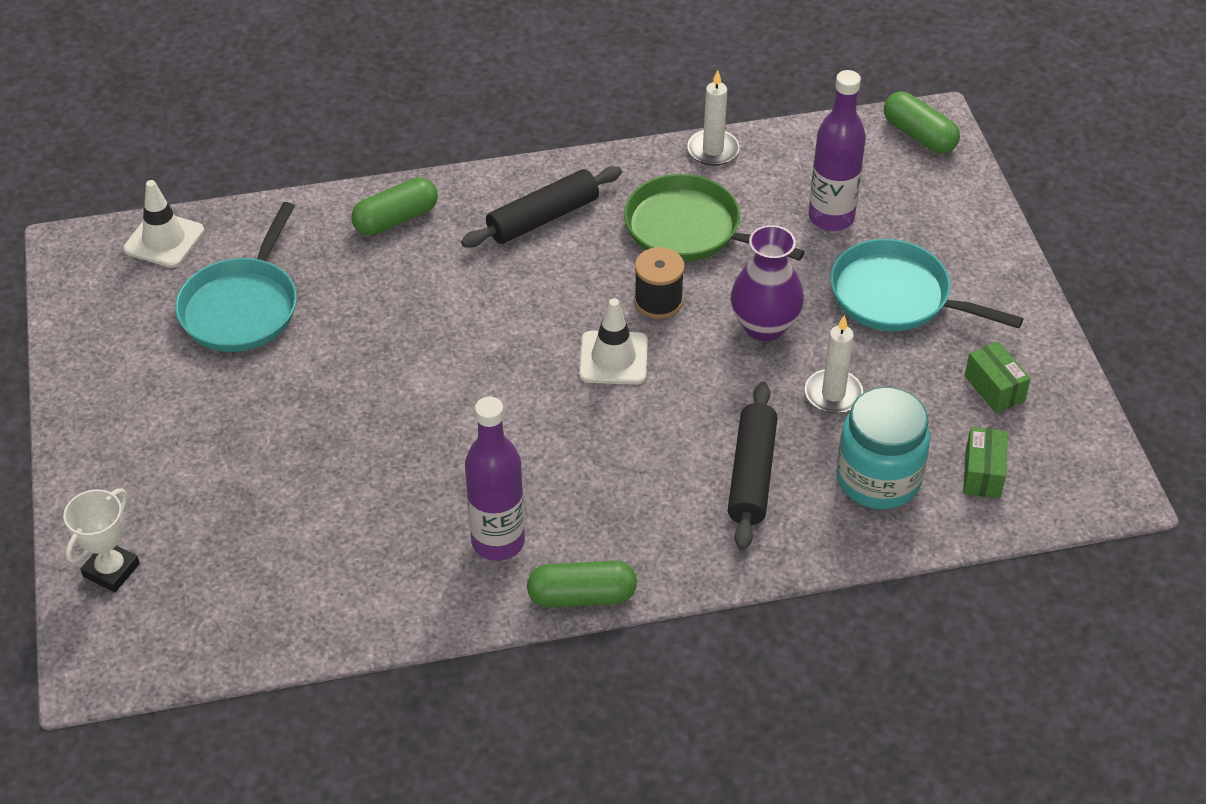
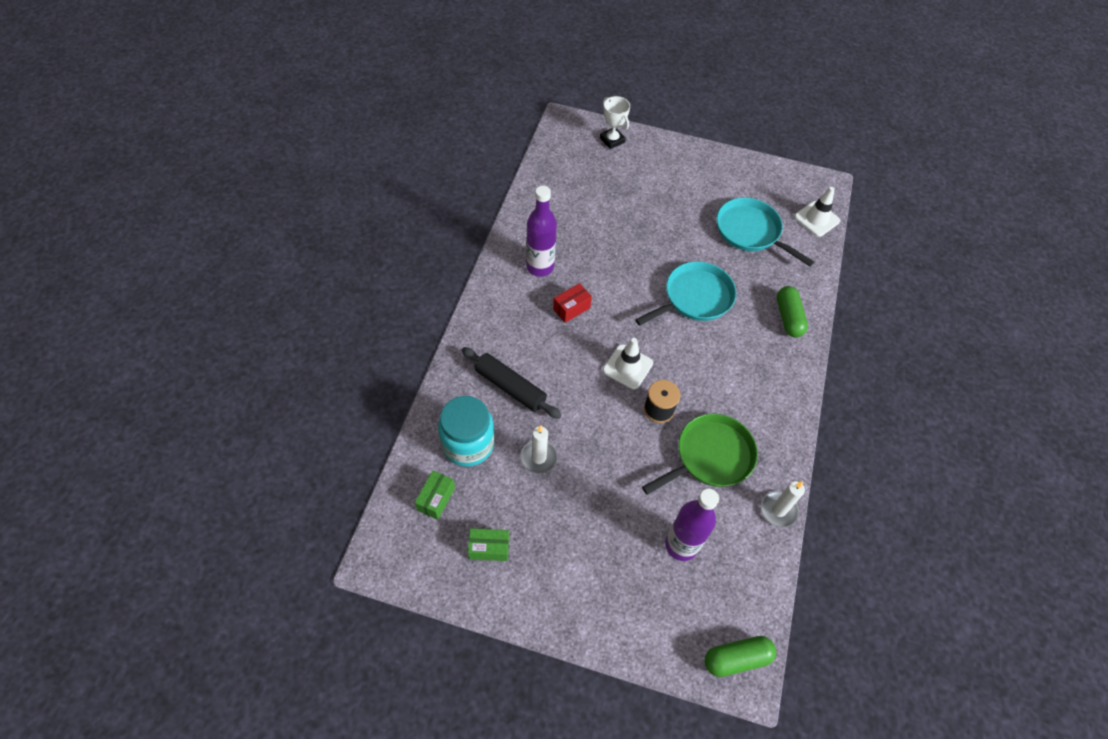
camera: 115 degrees right, 10 degrees up
(543, 218) = (756, 386): black rolling pin -> none
(555, 464) = (571, 308): none -> red box
(582, 596) = (488, 283): green capsule -> none
(764, 326) = (609, 452): purple vase -> none
(896, 296) = (593, 540): turquoise pan -> turquoise pan (695, 297)
(982, 473) = (436, 499): green box -> green box turned 75 degrees clockwise

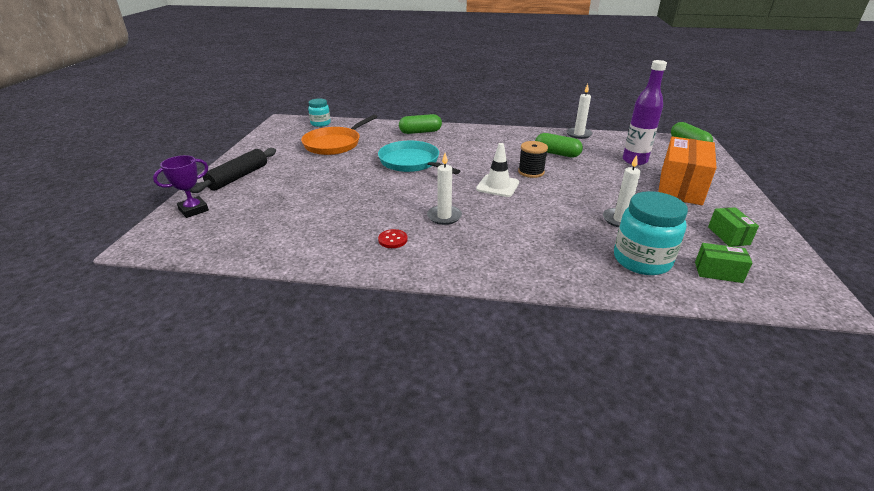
camera: 95 degrees left, 25 degrees down
(510, 387) = (558, 242): black rolling pin -> black rolling pin (238, 177)
(540, 267) = (393, 240): purple bottle -> red button
(571, 308) = (444, 216): red box -> white candle
(600, 562) = (680, 187): none -> orange box
(612, 140) = (193, 210): white trophy -> purple trophy
(710, 456) = (557, 153): green pan -> green capsule
(750, 231) = (334, 144): turquoise pan -> orange pan
(816, 219) = (320, 123): white traffic cone -> turquoise jar

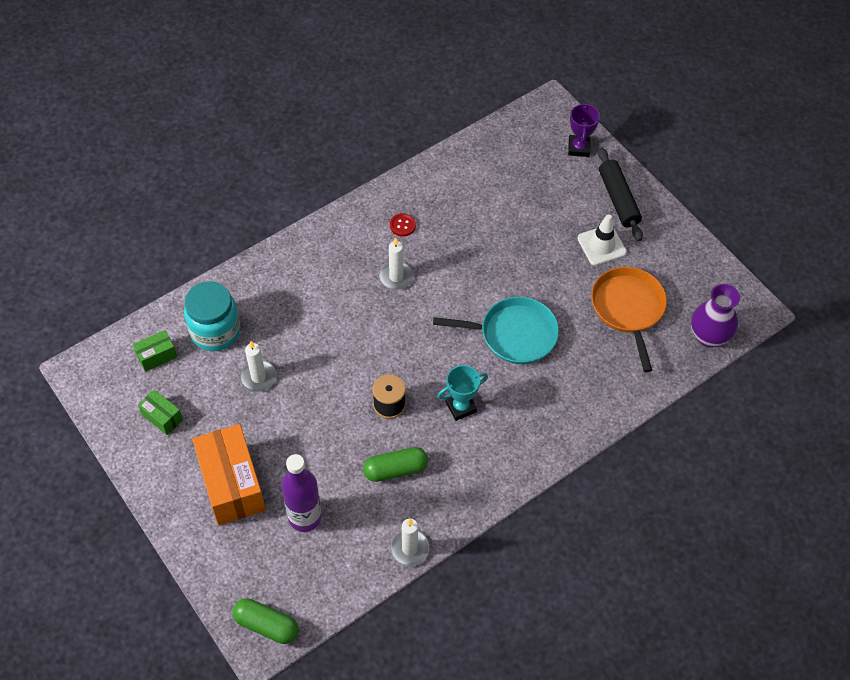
camera: 135 degrees right, 25 degrees up
(320, 123) = (708, 336): turquoise jar -> purple vase
(420, 132) = (583, 405): green capsule -> none
(487, 155) = (461, 407): none -> turquoise trophy
(497, 186) = (397, 354): white traffic cone -> white traffic cone (601, 245)

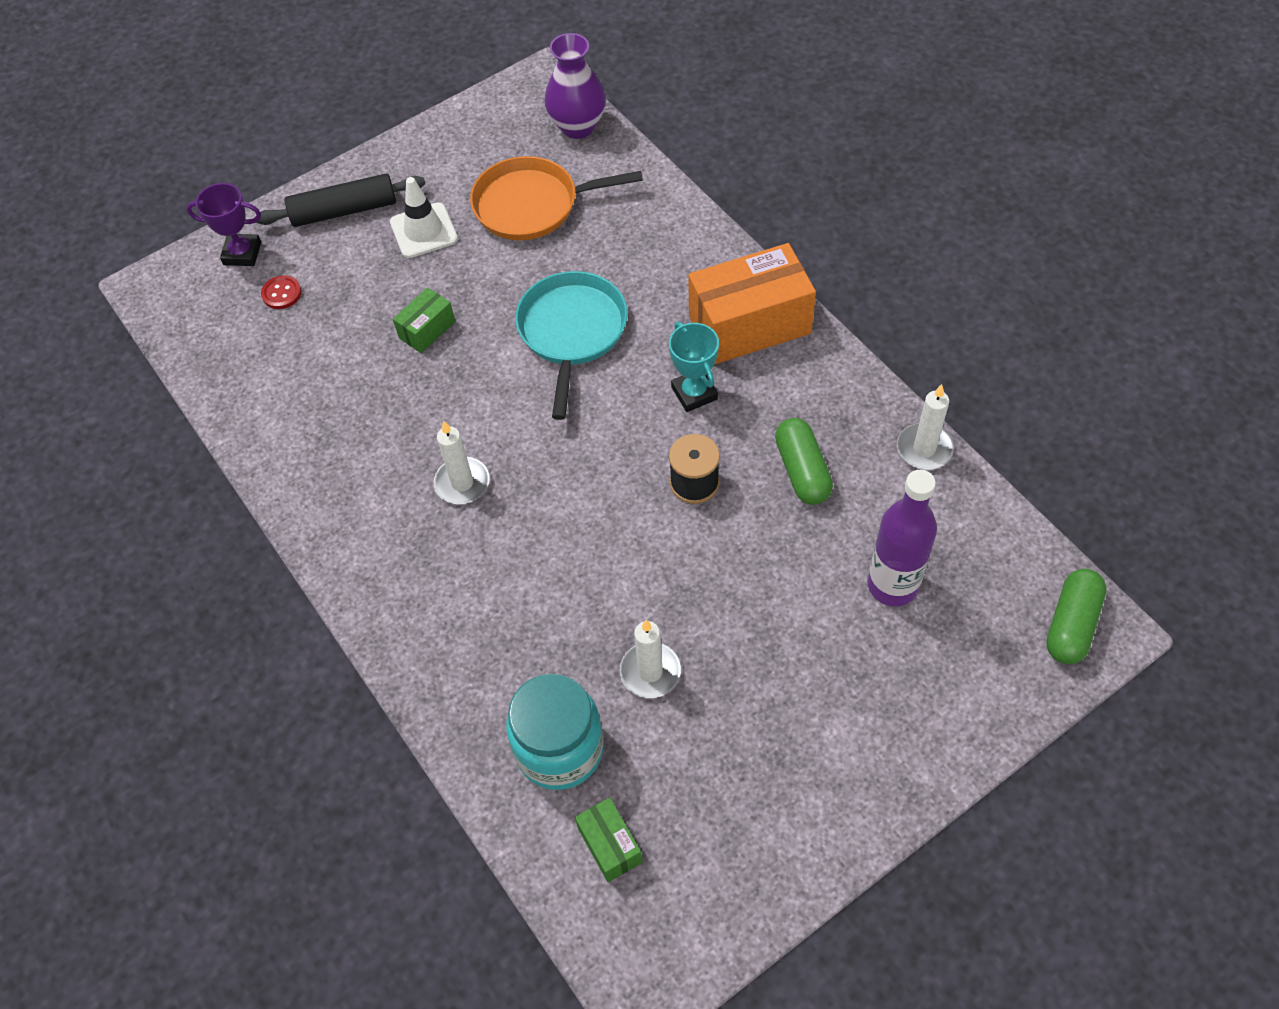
camera: 85 degrees left, 0 degrees up
(162, 417) = (733, 820): green box -> green box (427, 330)
(232, 484) = (848, 694): orange box -> orange box (749, 324)
(402, 225) = (362, 477): red button -> red button (281, 293)

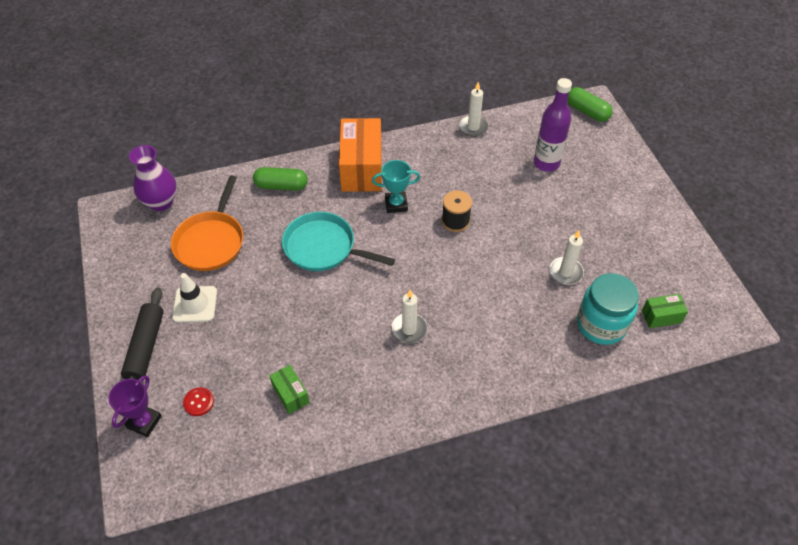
camera: 75 degrees left, 5 degrees down
(427, 330) = (280, 321): green box -> green box (290, 394)
(802, 470) = (466, 175): green capsule -> green capsule (281, 186)

